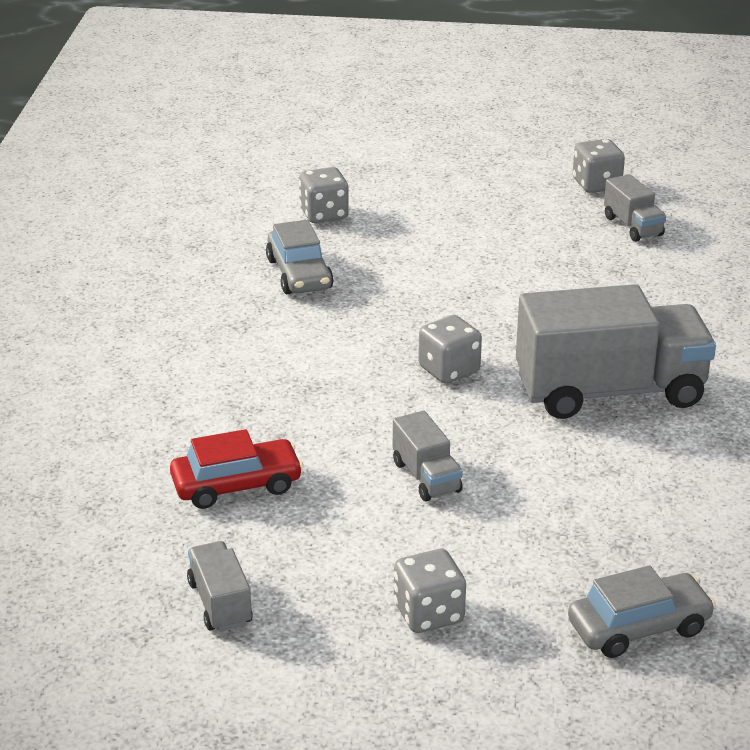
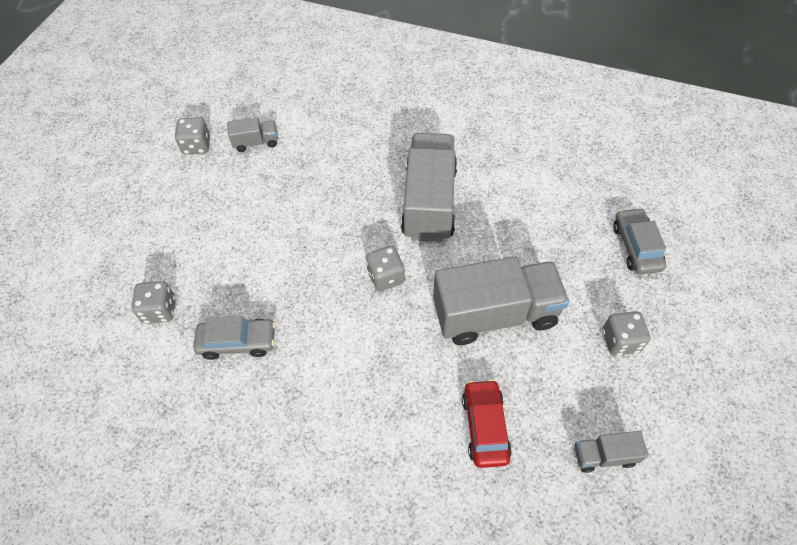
camera: 75 degrees left, 25 degrees up
(426, 477) = (495, 314): grey truck -> grey truck, size x2.21

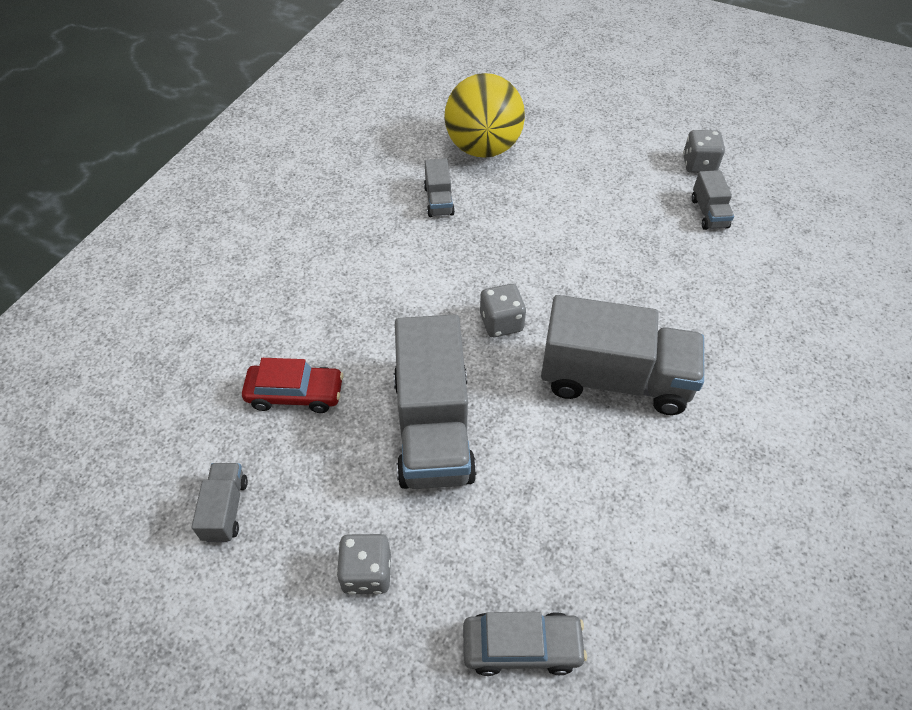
camera: 95 degrees right, 5 degrees down
(160, 310) = (483, 148): grey dice -> yellow ball
(237, 342) = (438, 201): grey car -> grey truck

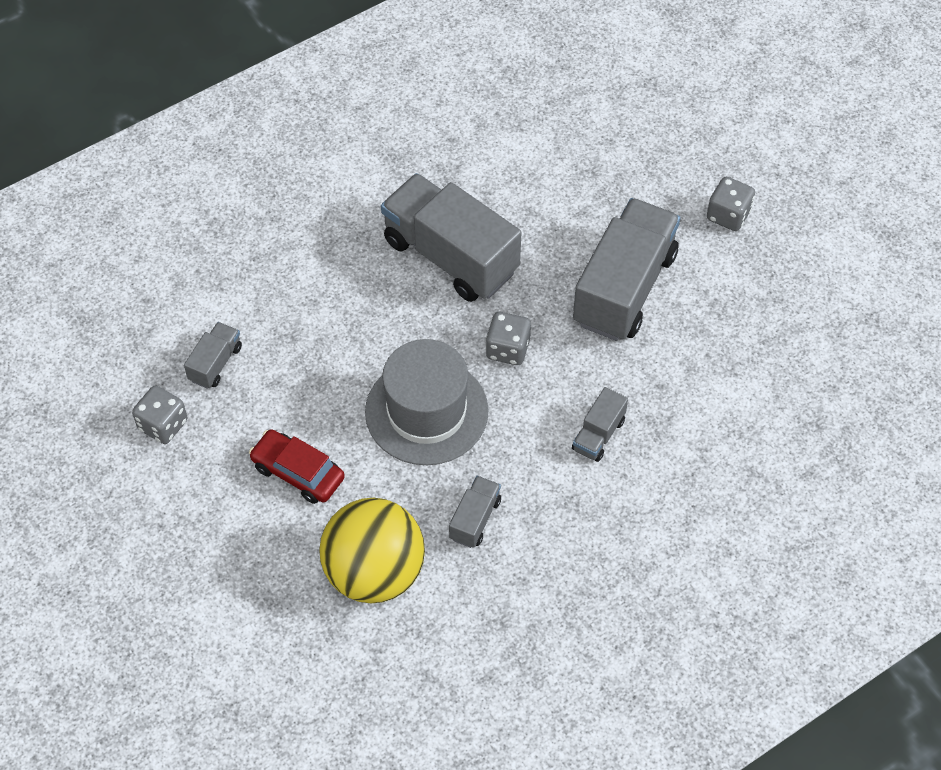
camera: 150 degrees left, 5 degrees up
(226, 509) = (816, 303): grey truck -> grey truck (598, 435)
(295, 394) = (725, 370): red car -> red car (298, 472)
(522, 646) = (648, 131): grey car -> none
(528, 250) = (426, 411): none -> grey hat

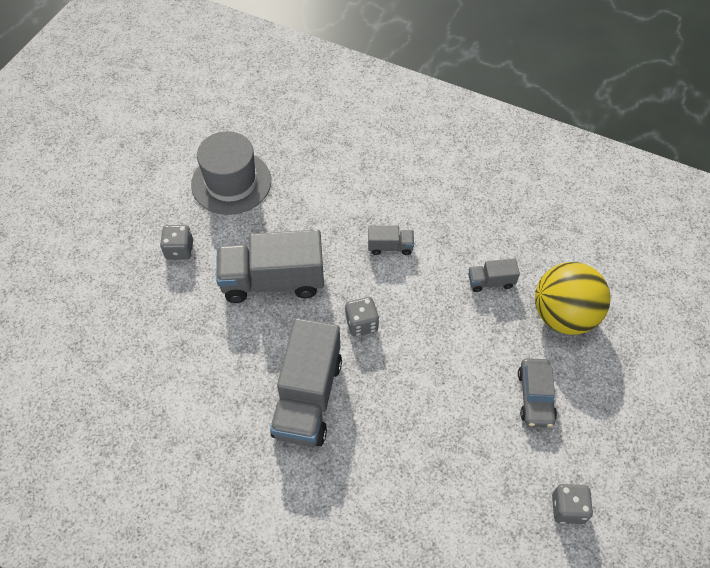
camera: 120 degrees left, 0 degrees up
(215, 363) = (497, 504): grey truck -> none
(298, 472) = (535, 396): red car -> grey car
(426, 411) = (438, 346): grey hat -> grey hat (231, 182)

